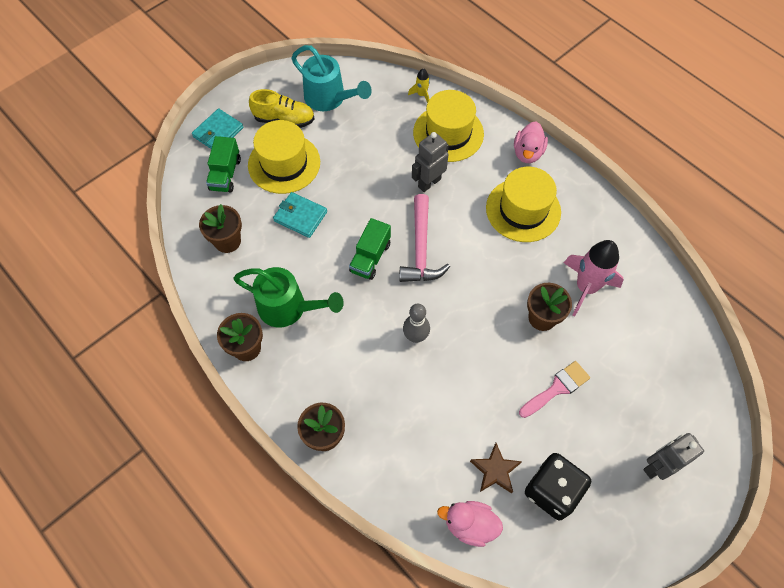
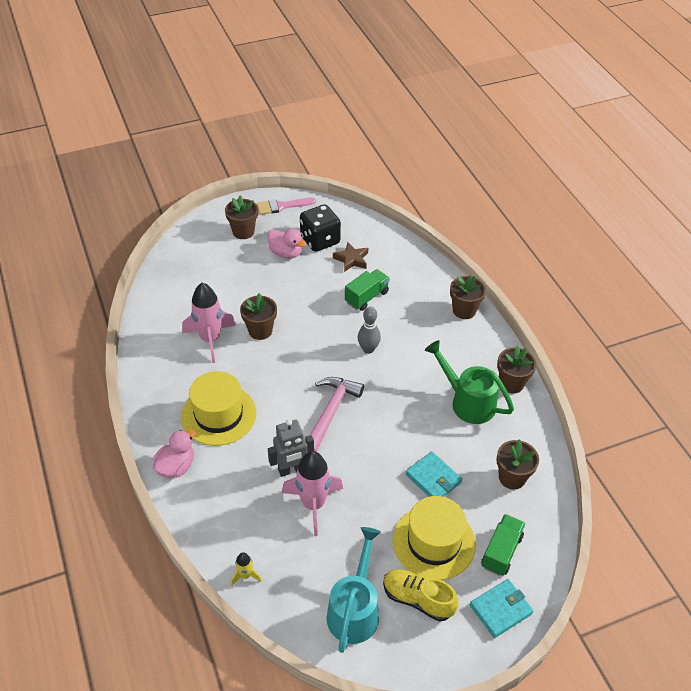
camera: 160 degrees left, 15 degrees down
(329, 99) = (355, 609): turquoise watering can -> turquoise watering can turned 45 degrees clockwise
(370, 257) = (380, 419): green truck -> green truck (366, 297)
(396, 160) = (313, 504): none -> pink rocket
(448, 133) = (243, 516): yellow hat -> none
(469, 525) = (383, 241): pink duck -> pink duck (286, 253)
(557, 388) = (280, 287): pink brush -> pink brush (281, 206)
(657, 466) = (243, 232): grey robot -> brown flower pot

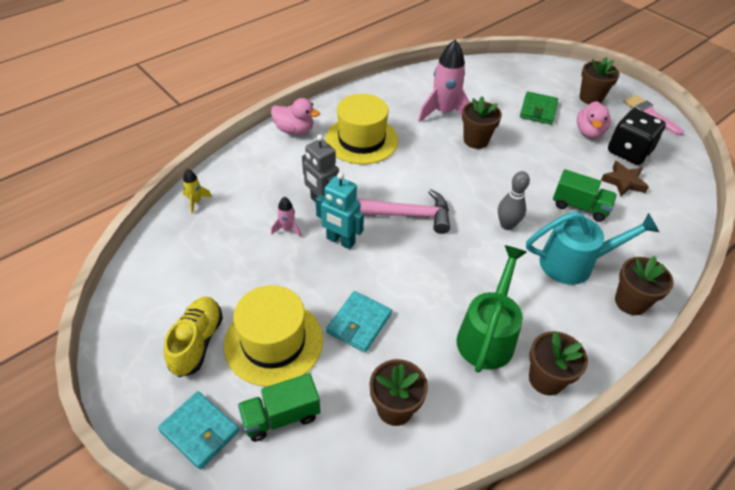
camera: 70 degrees right, 0 degrees up
(241, 273) = (538, 110): none -> green wallet
(313, 504) = (287, 229): pink rocket -> pink rocket, size x0.47
(343, 468) = (340, 241): none -> turquoise robot
(355, 609) = (175, 290): turquoise watering can -> turquoise watering can (574, 263)
(501, 551) = (281, 416): green truck -> green truck turned 150 degrees clockwise

